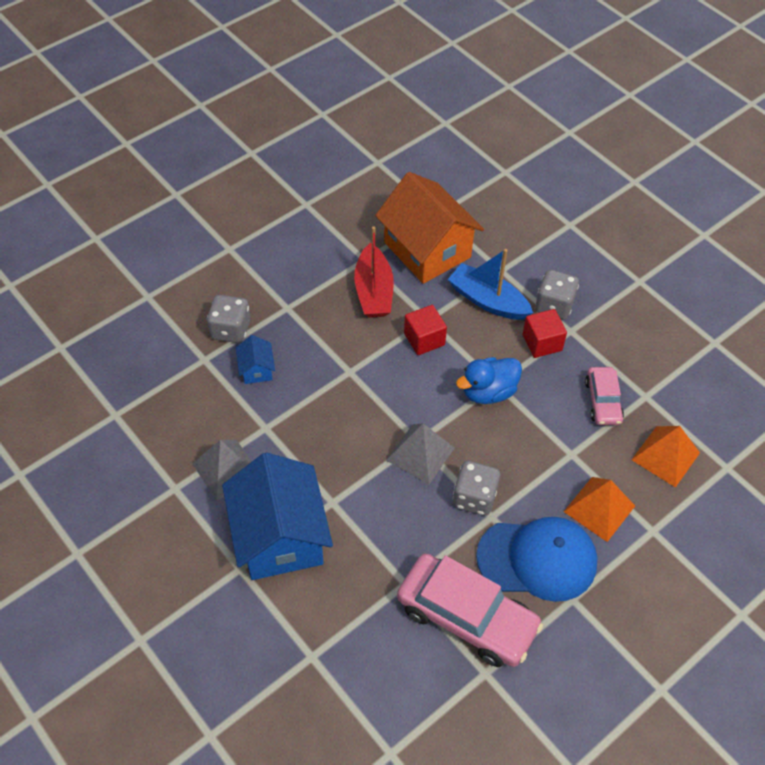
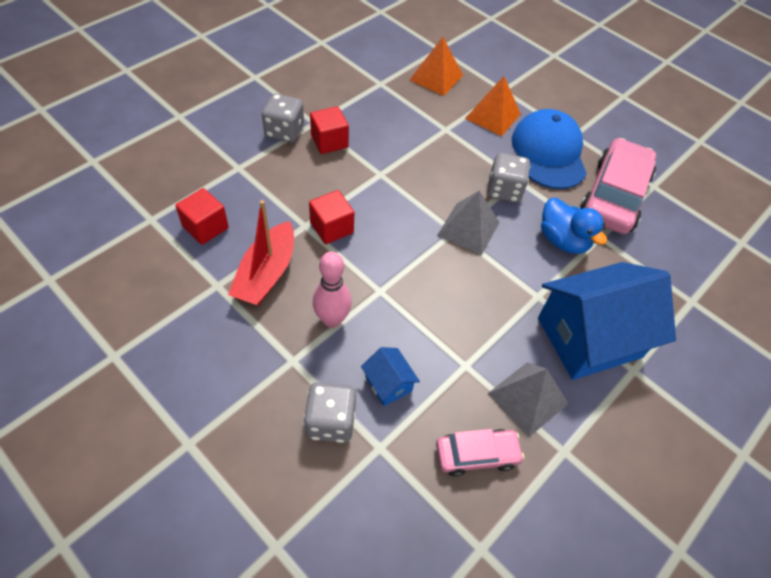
camera: 100 degrees left, 0 degrees up
(256, 369) = (388, 383): blue house -> blue house turned 75 degrees clockwise
(322, 335) = (332, 320): none -> pink bowling pin
(374, 291) = (266, 274): red boat -> red boat turned 120 degrees clockwise
(427, 250) = (205, 227): orange house -> red cube
(488, 300) = (279, 178): blue boat -> none
(488, 392) = (390, 179): blue duck -> blue duck (563, 240)
(603, 401) = (389, 107): pink car -> pink car (476, 455)

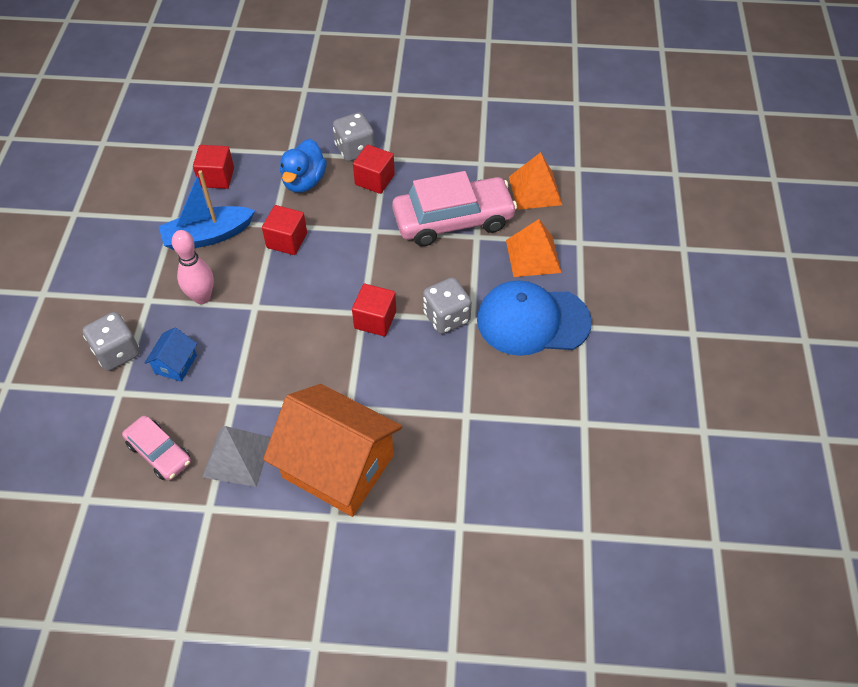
camera: 55 degrees right, 0 degrees up
(266, 274) = (208, 236): red boat -> blue boat
(468, 228) = (375, 320): grey pyramid -> red cube
(548, 153) = (532, 321): blue cap -> blue cap turned 135 degrees counterclockwise
(563, 240) = (431, 390): blue duck -> blue duck (304, 182)
(589, 337) = (338, 466): blue house -> orange house
(614, 196) = (531, 399): pink car -> pink car (453, 220)

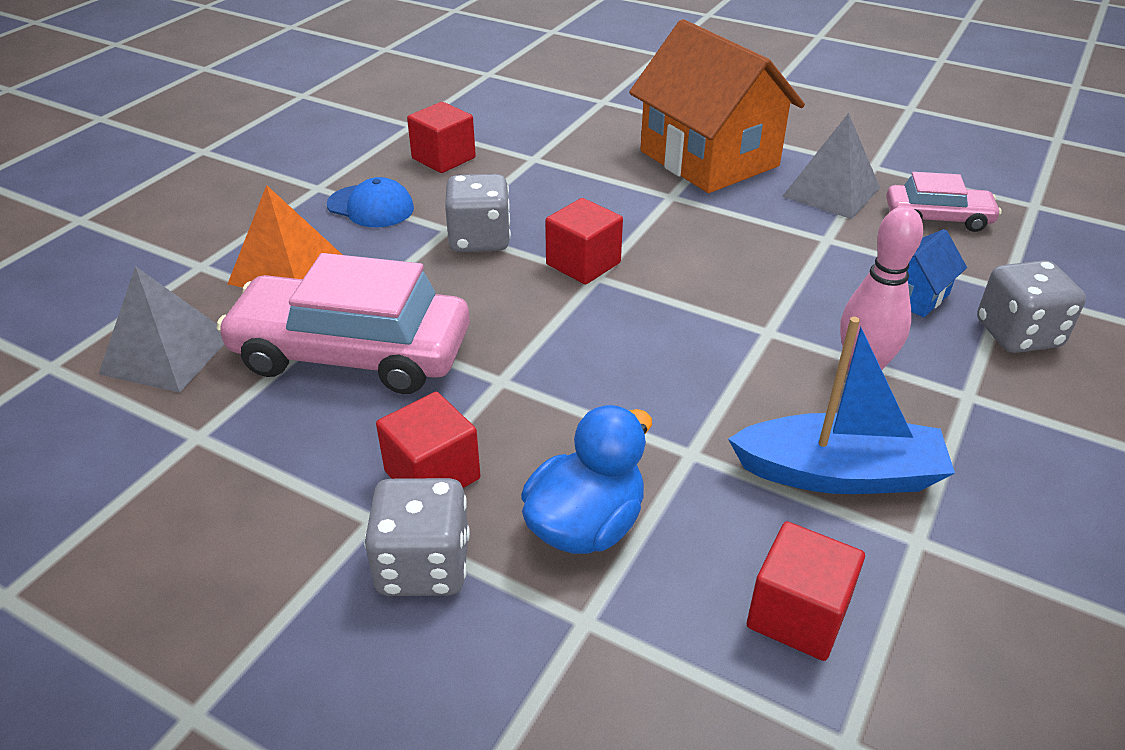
camera: 155 degrees left, 15 degrees down
(159, 453) = (937, 218): pink car -> pink car turned 120 degrees clockwise
(287, 240) = (675, 414): red cube -> red cube (443, 158)
(532, 321) = (371, 207): blue cap -> blue cap, size x0.54
(535, 190) = (166, 354): orange pyramid -> grey pyramid

